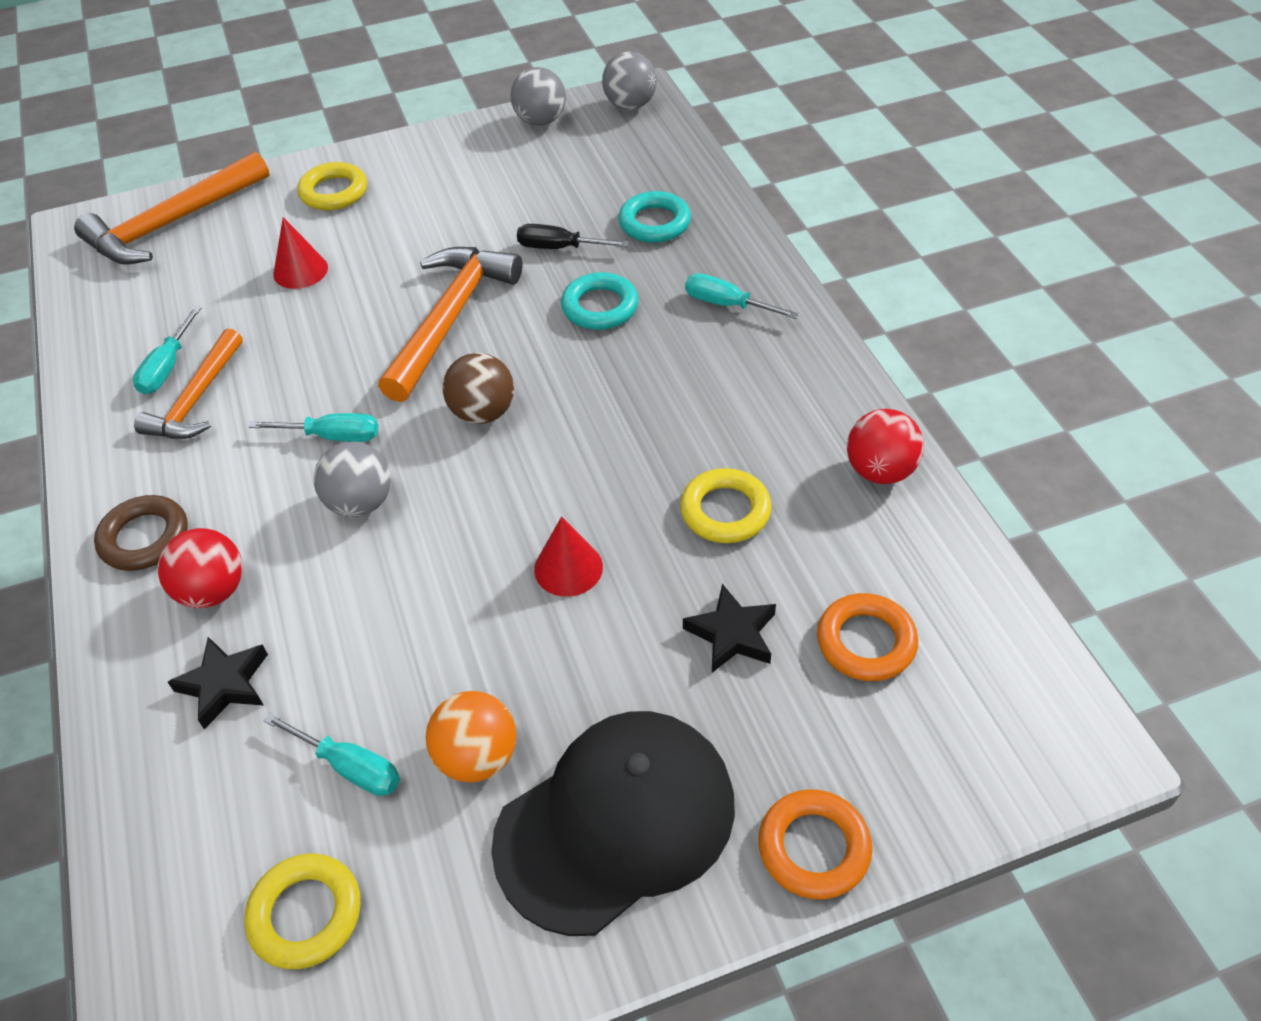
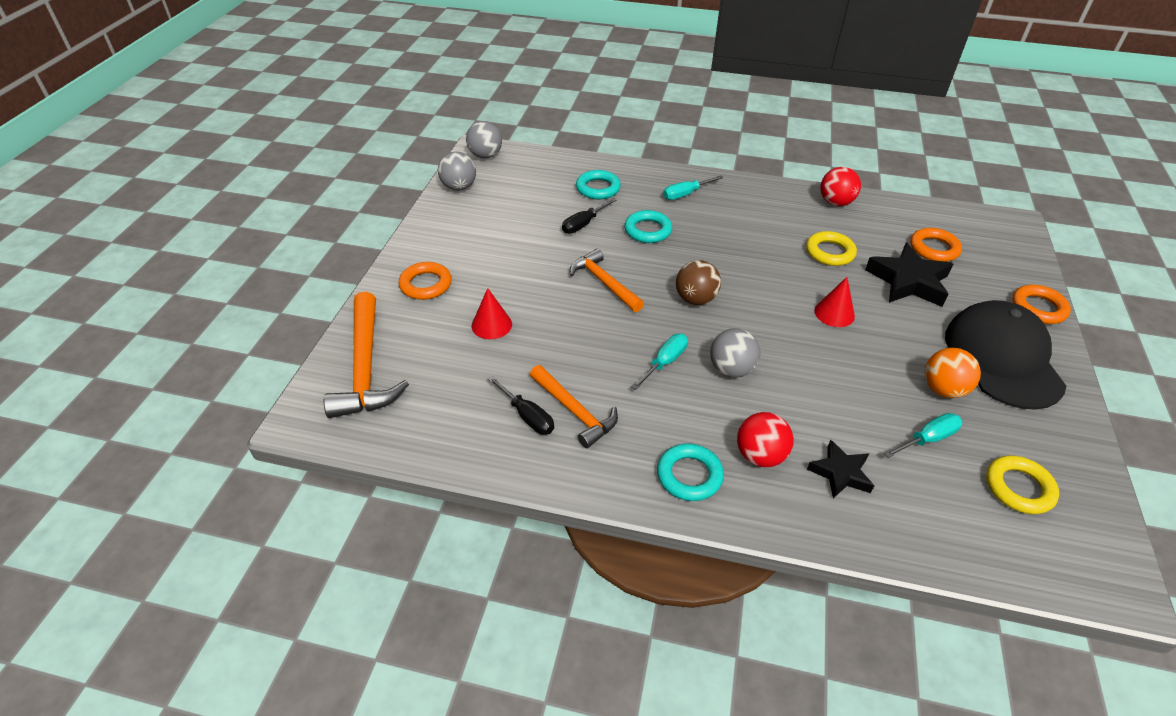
camera: 60 degrees left, 5 degrees down
(144, 538) = (689, 475): brown ring -> turquoise ring
(167, 367) = (527, 416): turquoise screwdriver -> black screwdriver
(334, 192) = (426, 284): yellow ring -> orange ring
(450, 319) = (604, 283): orange hammer -> orange hammer, size x0.66
(732, 634) = (908, 281): black star -> black star, size x1.66

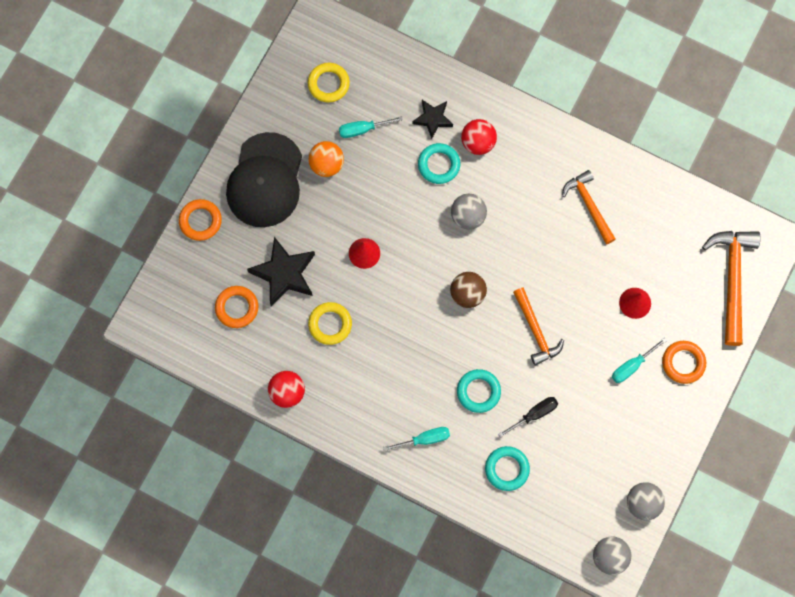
camera: 165 degrees left, 30 degrees up
(527, 416) = (622, 209): black screwdriver -> none
(665, 362) = (513, 234): turquoise screwdriver -> turquoise screwdriver (632, 366)
(689, 475) = (528, 139): turquoise ring -> turquoise ring (439, 165)

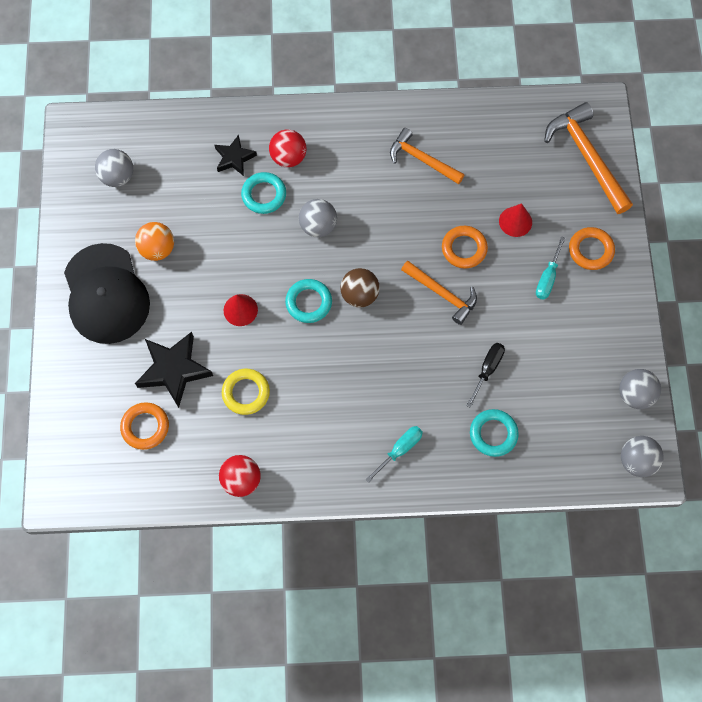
camera: 30 degrees left, 5 degrees down
(200, 221) = (63, 365): orange ring -> orange ring (464, 249)
(328, 84) = (118, 177): yellow ring -> grey ball
(362, 129) = (174, 200): turquoise screwdriver -> none
(478, 391) = (423, 377): turquoise ring -> turquoise ring (308, 302)

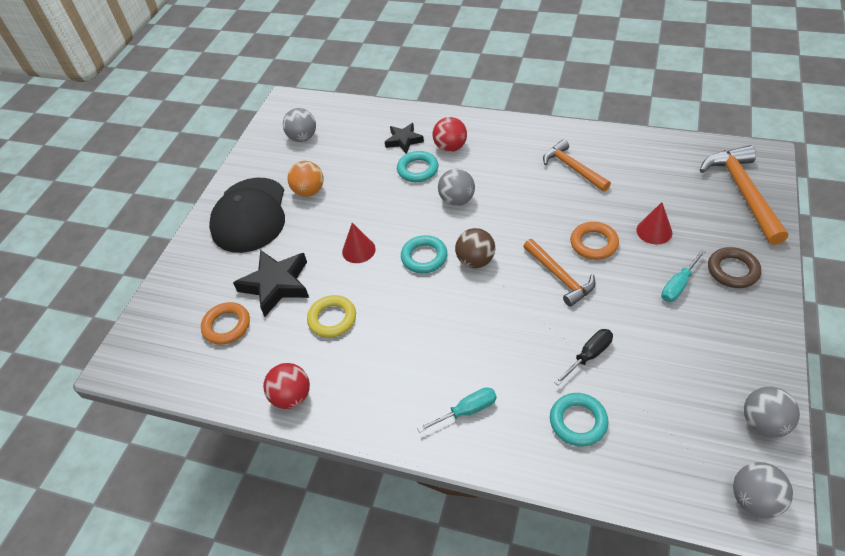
camera: 25 degrees right, 20 degrees down
(590, 250) = (732, 270): orange ring -> brown ring

